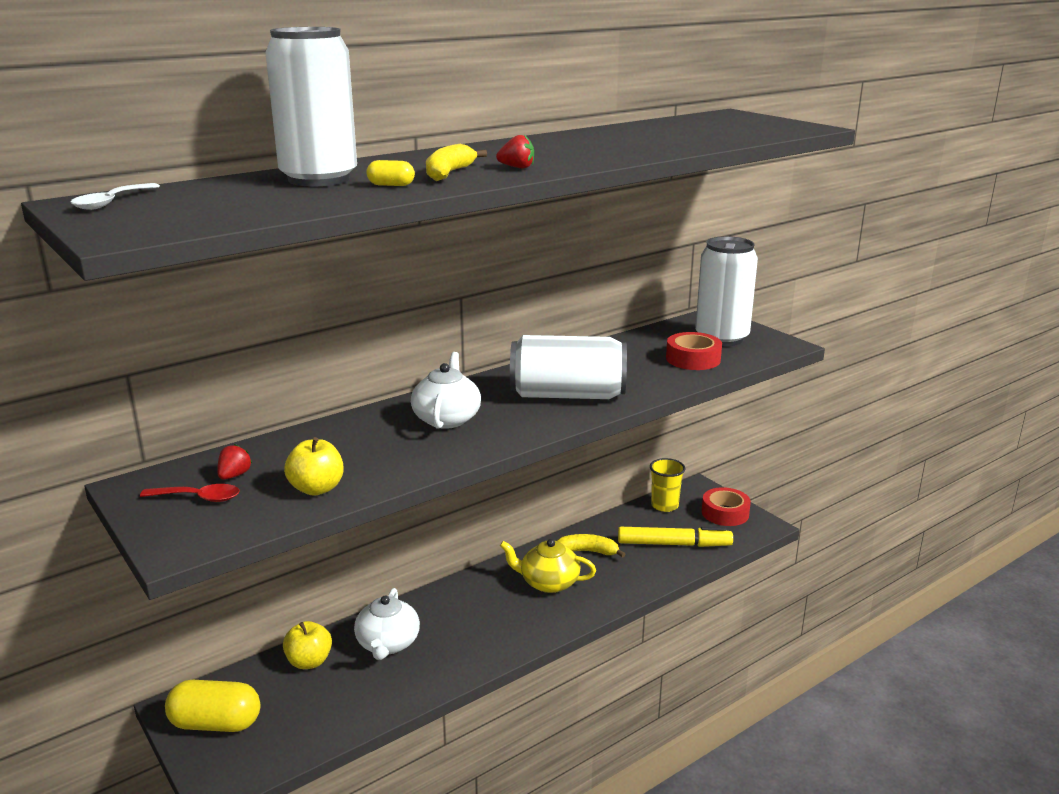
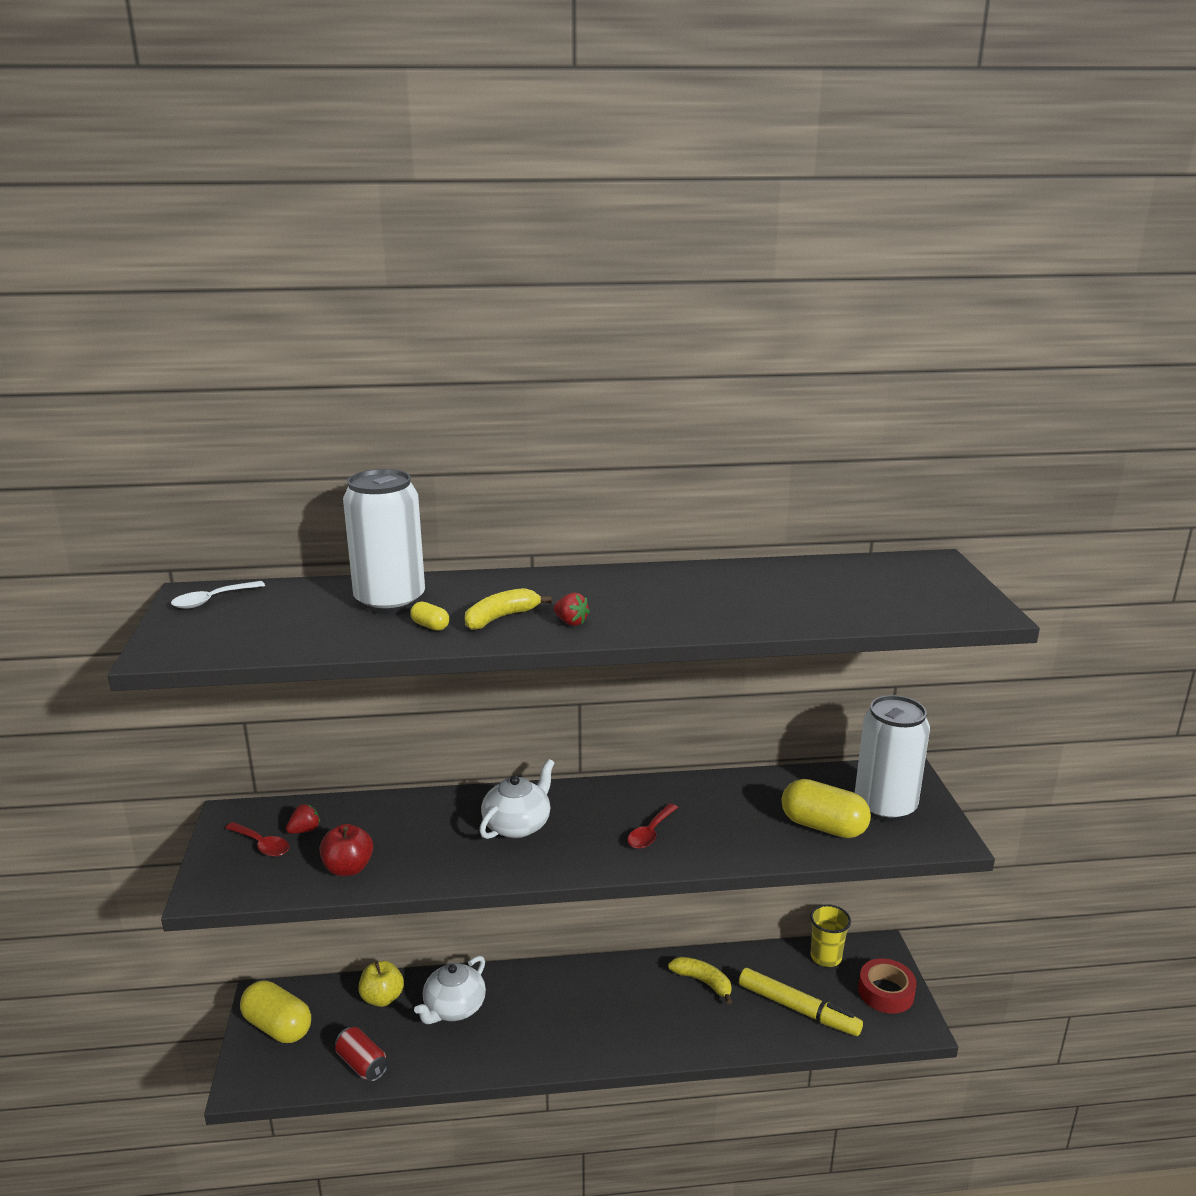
camera: 30 degrees right, 0 degrees up
(317, 489) = (348, 868): yellow apple -> red apple
(335, 718) = (362, 1064): none -> red can
(548, 582) = (638, 1002): yellow teapot -> none
(567, 395) = (650, 833): white can -> red spoon
(693, 359) = (823, 826): red tape -> yellow capsule

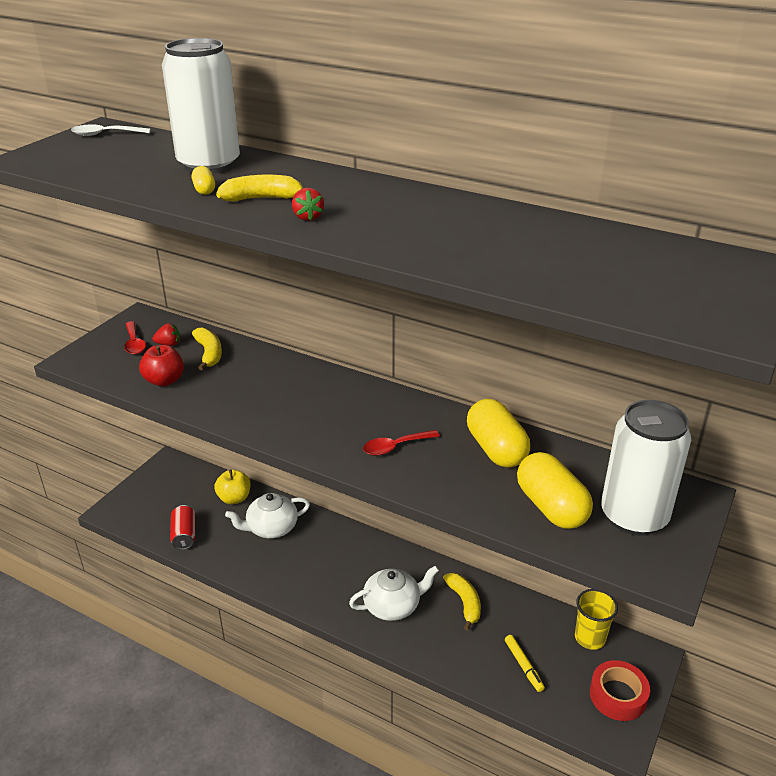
camera: 35 degrees right, 10 degrees up
(278, 1027) = (160, 485): yellow capsule -> yellow capsule (496, 449)
(364, 822) = (209, 353): none -> yellow banana
(517, 825) = (305, 398): white teapot -> white teapot (393, 606)
(798, 1009) = (523, 666): yellow marker -> yellow marker, size x0.54

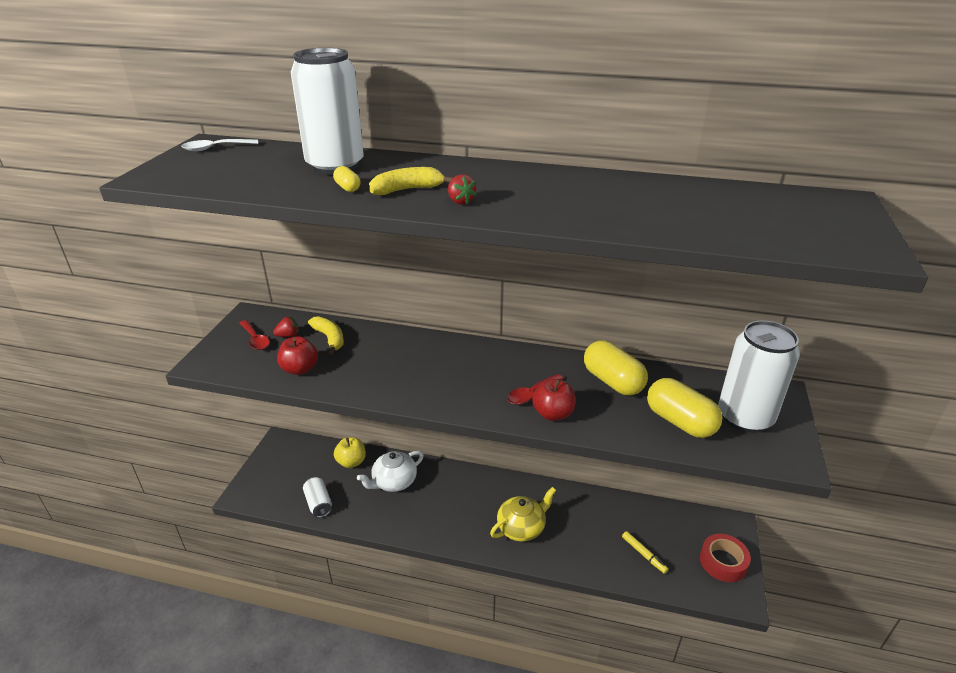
camera: 15 degrees left, 0 degrees up
(184, 535) = (318, 503): red can -> white can
(393, 606) = (521, 527): white teapot -> yellow teapot
(408, 472) = (553, 414): none -> red apple
(464, 603) = (577, 512): yellow banana -> none
(590, 638) = (683, 520): yellow cup -> none

